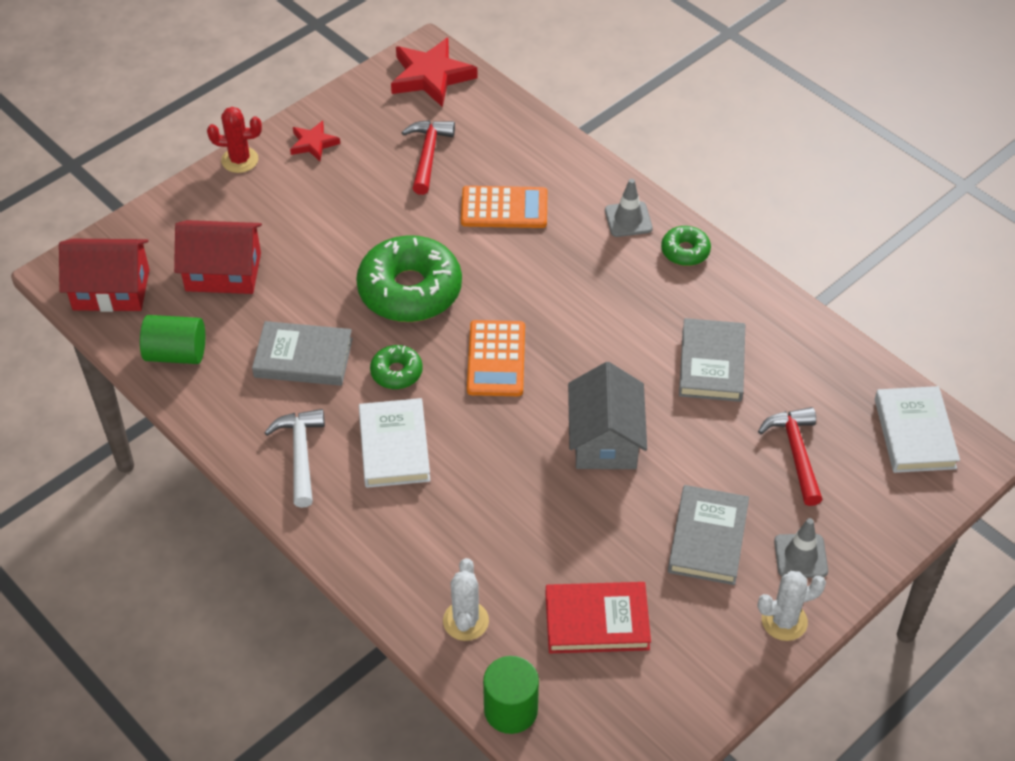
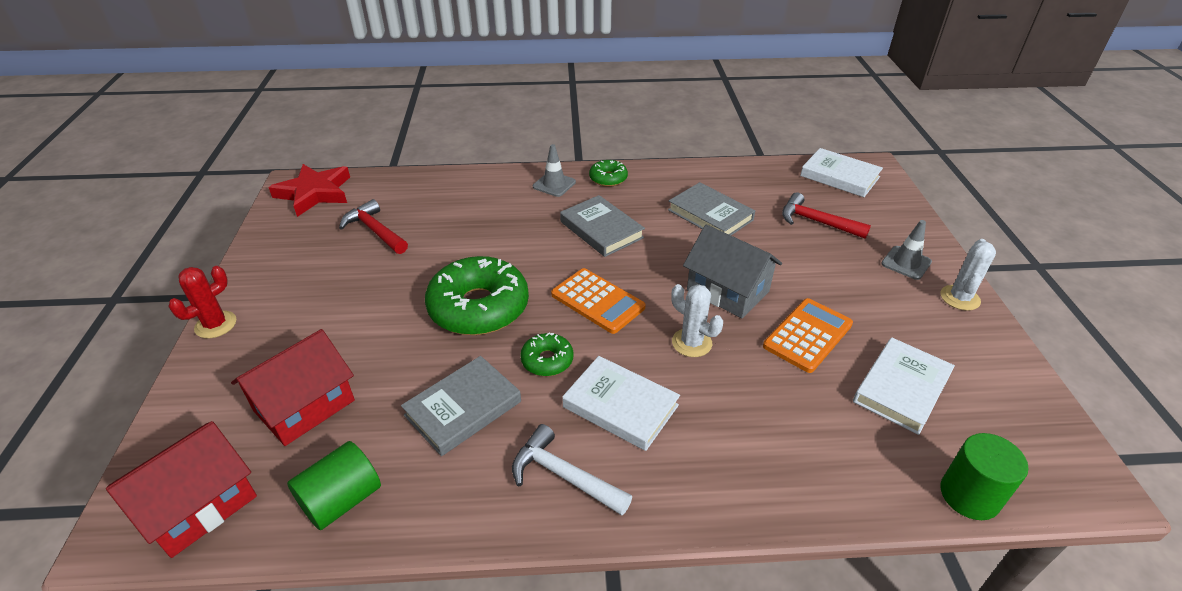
camera: 50 degrees left, 10 degrees down
(313, 143) = (272, 276): red star -> none
(465, 621) = (849, 469): white cactus -> white cactus (691, 343)
(504, 208) = (471, 225): orange calculator -> orange calculator (807, 335)
(597, 621) = (901, 388): red book -> white book
(708, 538) = (860, 293): grey book -> grey book (601, 230)

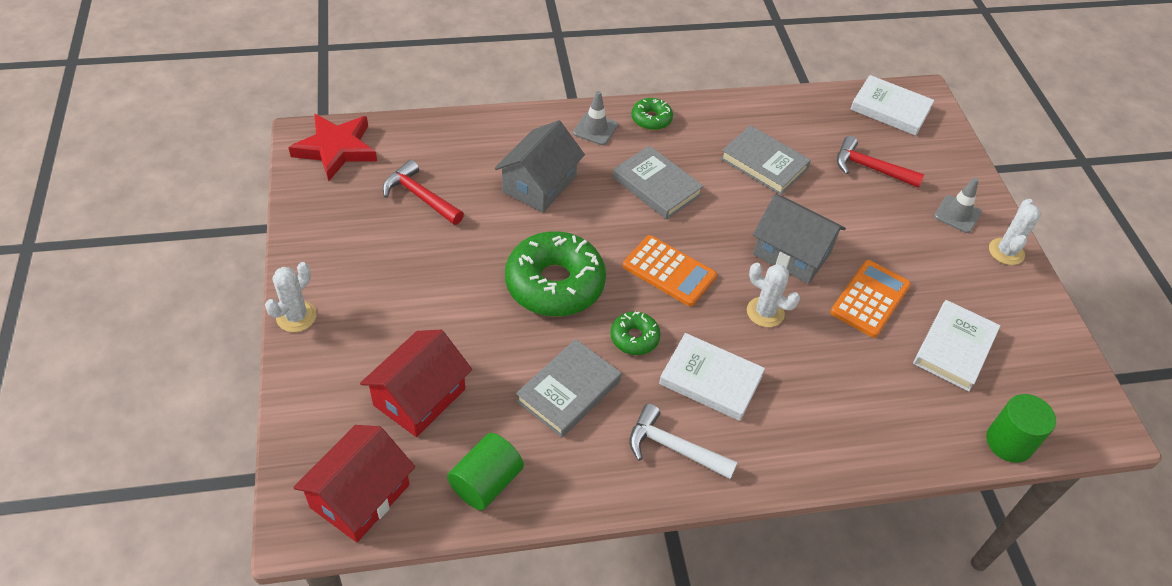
camera: 10 degrees left, 10 degrees up
(215, 325) = (296, 316): red cactus -> white cactus
(489, 225) = (539, 184): none -> grey house

